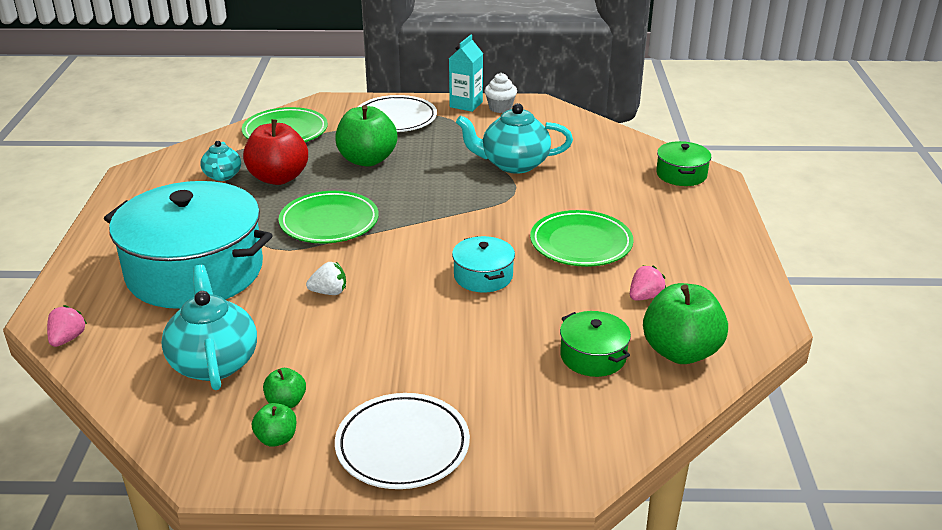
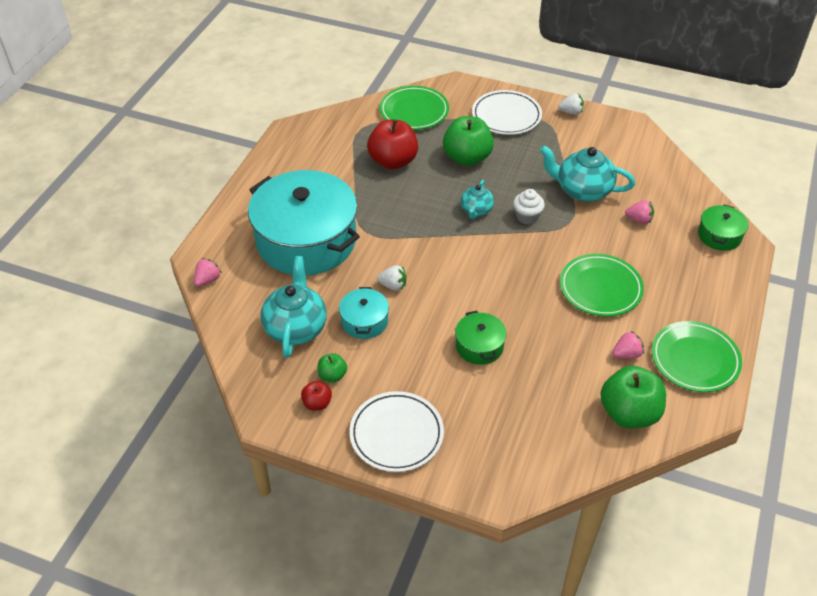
camera: 20 degrees right, 15 degrees up
(222, 176) = (352, 149): turquoise teapot -> turquoise teapot (476, 210)
(276, 439) = (317, 403): green apple -> red apple
(329, 222) = (416, 217): green plate -> green plate (695, 359)
(466, 104) = (571, 112): turquoise carton -> white strawberry
(483, 276) = (510, 300): turquoise pot -> turquoise pot (364, 321)
(500, 108) = (598, 123): white cupcake -> white cupcake (527, 217)
(589, 177) = (639, 220): none -> pink strawberry
(593, 356) = (560, 398): green pot -> green pot (479, 346)

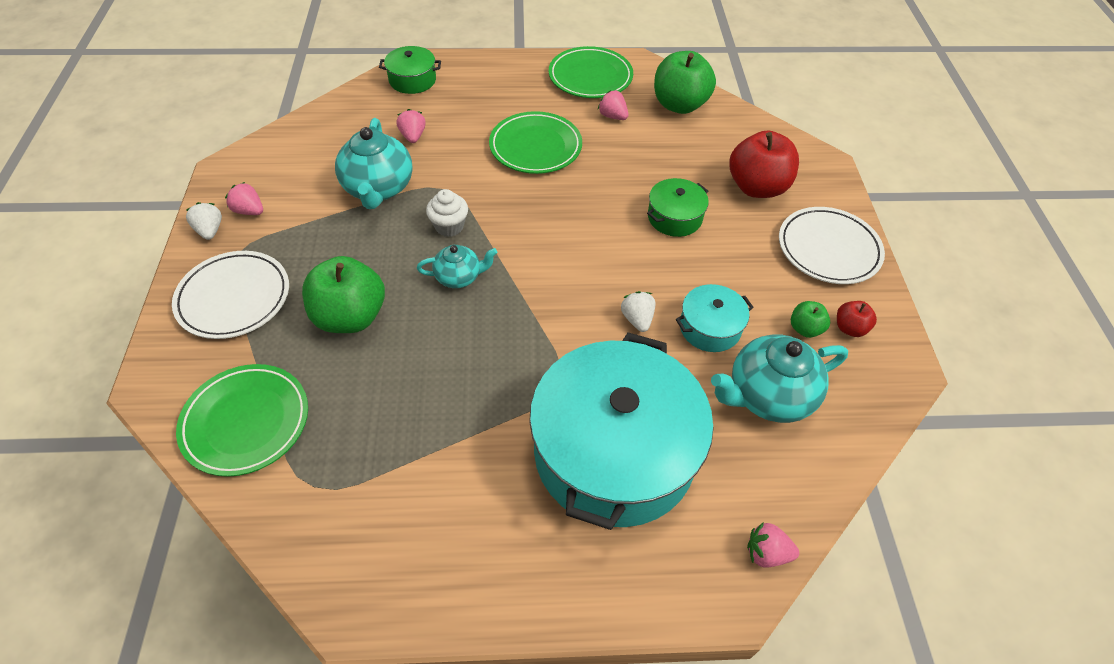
camera: 115 degrees left, 5 degrees up
(393, 161) = (389, 406): red apple -> red apple (757, 187)
(583, 129) = (249, 211): none -> pink strawberry

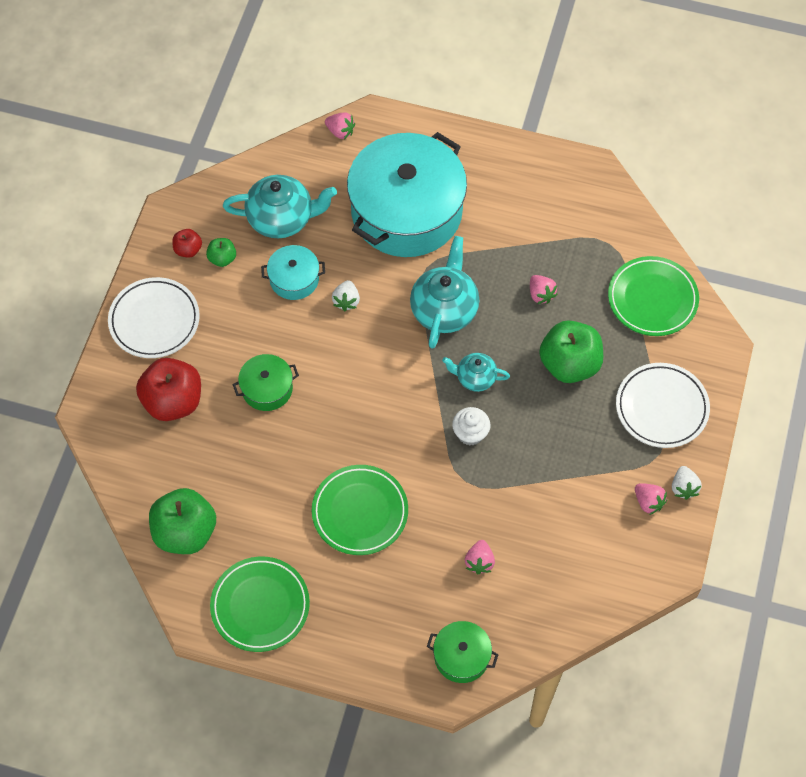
camera: 160 degrees left, 10 degrees up
(378, 188) = (526, 498): turquoise teapot -> turquoise teapot (444, 309)
(612, 116) = (264, 534): pink strawberry -> pink strawberry (541, 294)

